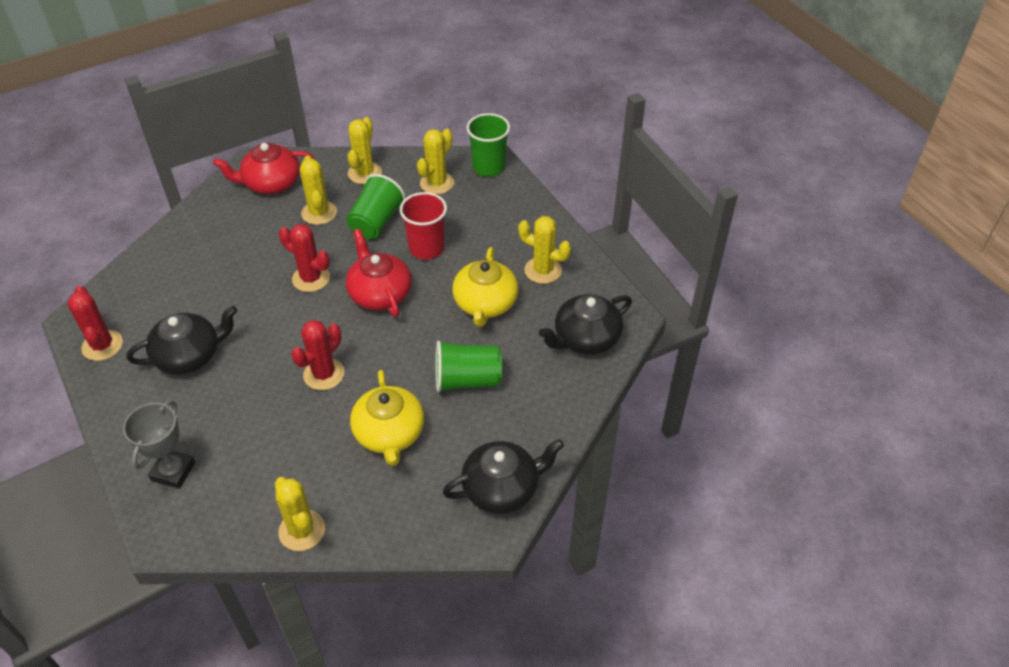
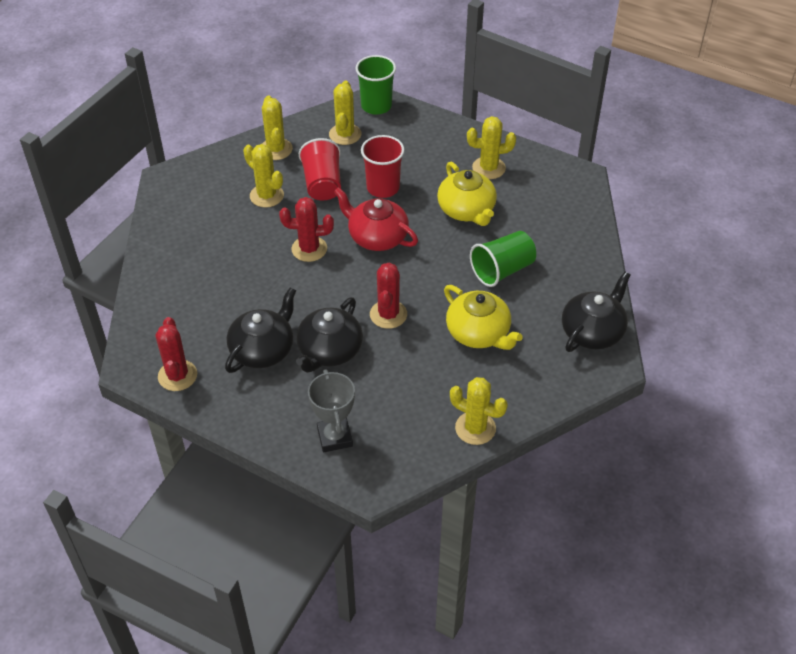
camera: 30 degrees left, 0 degrees up
(102, 345) = (177, 376): red cactus -> red cactus turned 45 degrees clockwise
(271, 183) = (201, 188): red teapot -> none
(376, 222) = (322, 184): green cup -> red cup
(585, 338) = (562, 204): black teapot -> black teapot (329, 351)

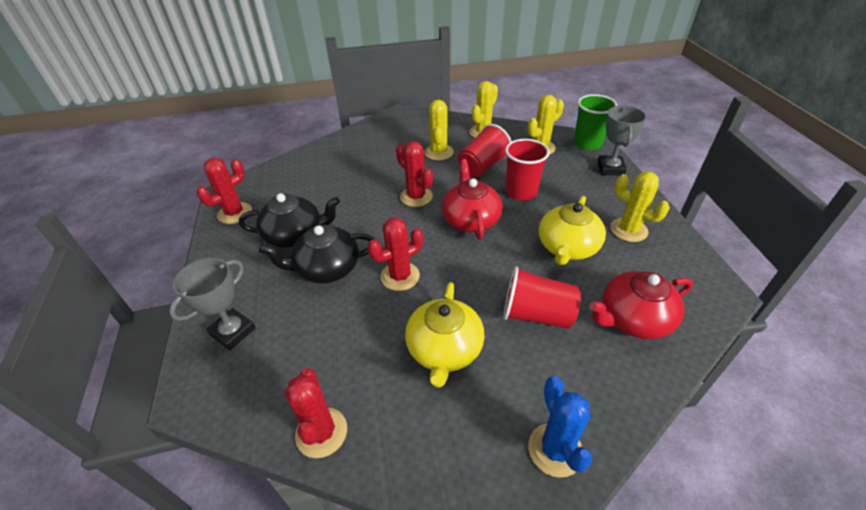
camera: 50 degrees right, 5 degrees down
(420, 120) = (610, 168): none -> grey trophy
(475, 428) = (321, 432): yellow cactus -> red cactus
(502, 270) = (536, 314): green cup -> red cup
(554, 230) = (633, 319): none -> red teapot
(592, 331) = (555, 450): black teapot -> blue cactus

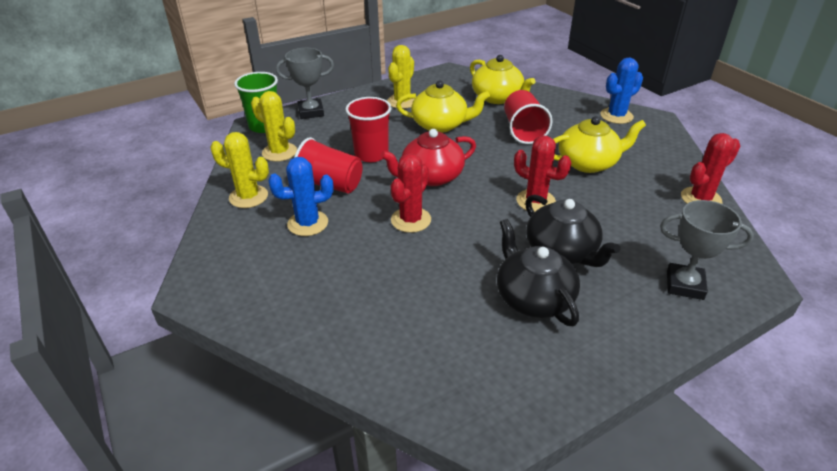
camera: 110 degrees left, 5 degrees down
(234, 213) = (534, 386): red cactus -> none
(439, 152) = (308, 223): yellow cactus -> blue cactus
(633, 319) = (497, 97): red teapot -> yellow teapot

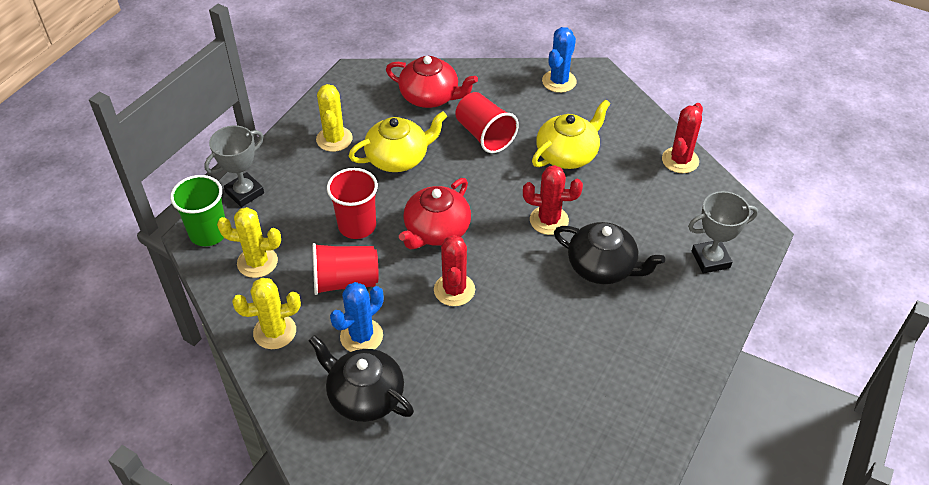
camera: 30 degrees left, 10 degrees up
(497, 97) = (430, 97): yellow teapot -> red teapot
(533, 298) = (608, 324): black teapot -> black teapot (365, 396)

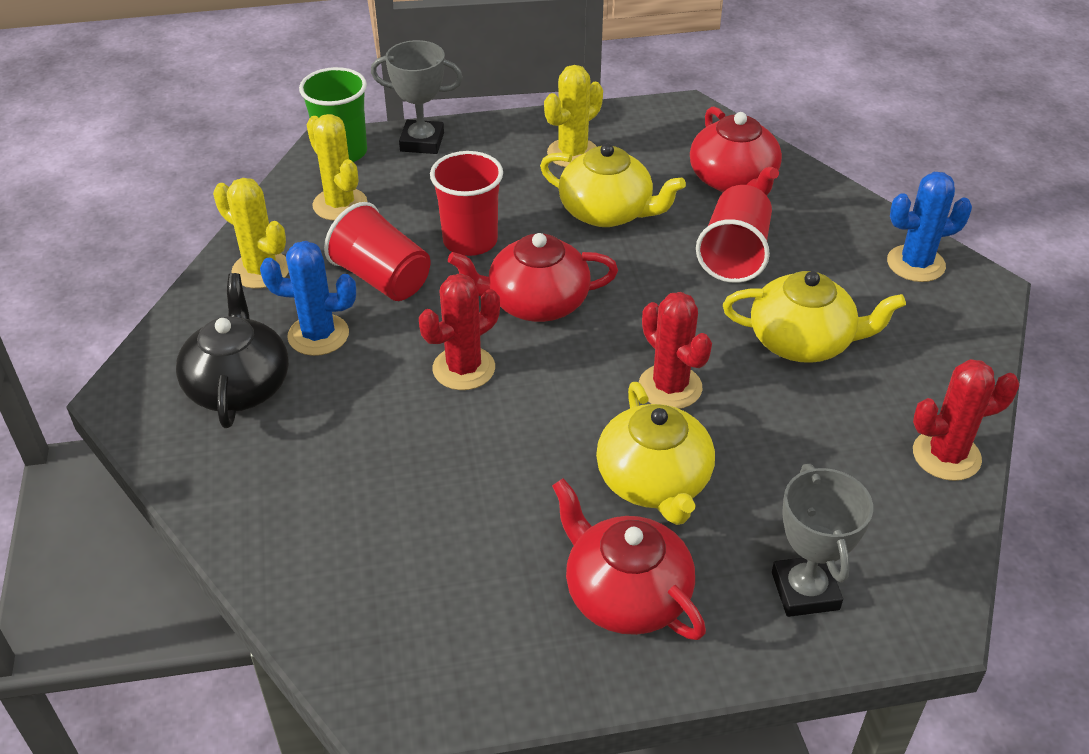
camera: 50 degrees right, 5 degrees down
(602, 267) = (654, 481): black teapot -> yellow teapot
(659, 322) = (625, 594): none -> red teapot
(710, 259) = (805, 591): grey trophy -> grey trophy turned 45 degrees clockwise

